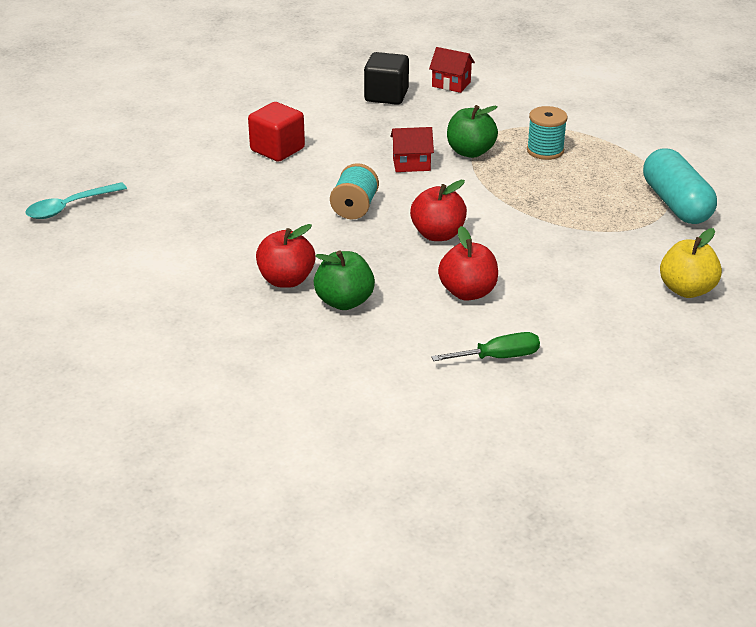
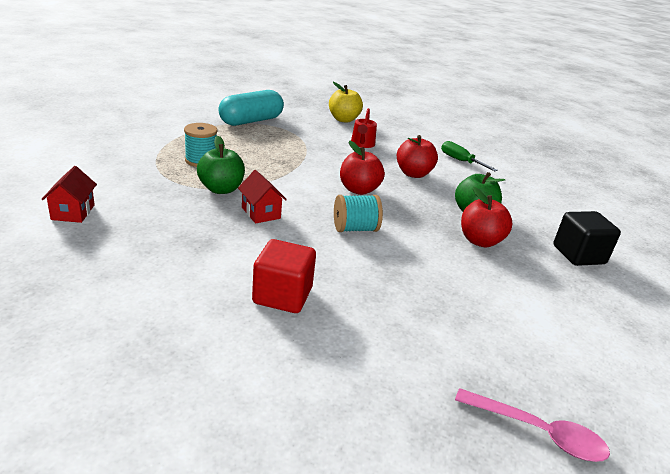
camera: 120 degrees left, 5 degrees down
(70, 207) = (538, 432): turquoise spoon -> pink spoon
(386, 95) = (113, 247): black cube -> black cube (578, 255)
(580, 279) = (362, 144): none -> red watering can

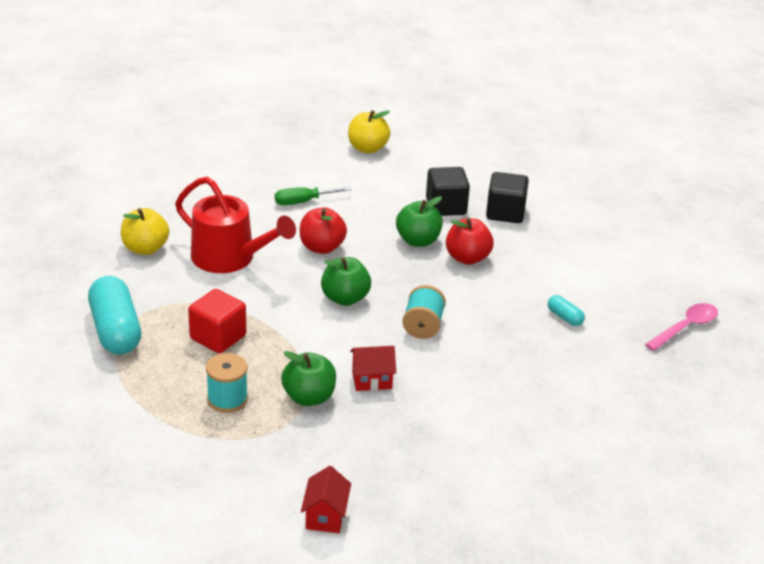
camera: 65 degrees left, 5 degrees up
(73, 212) = (325, 516): red house -> red house turned 75 degrees clockwise
(282, 296) = (516, 400): red cube -> red cube (218, 337)
(359, 190) = (345, 298): red apple -> green apple
(362, 144) = (229, 258): red watering can -> red watering can, size x1.95
(451, 314) = (564, 317): none -> turquoise capsule
(541, 221) = (446, 206): none -> black cube
(566, 177) = (367, 148): none -> yellow apple

